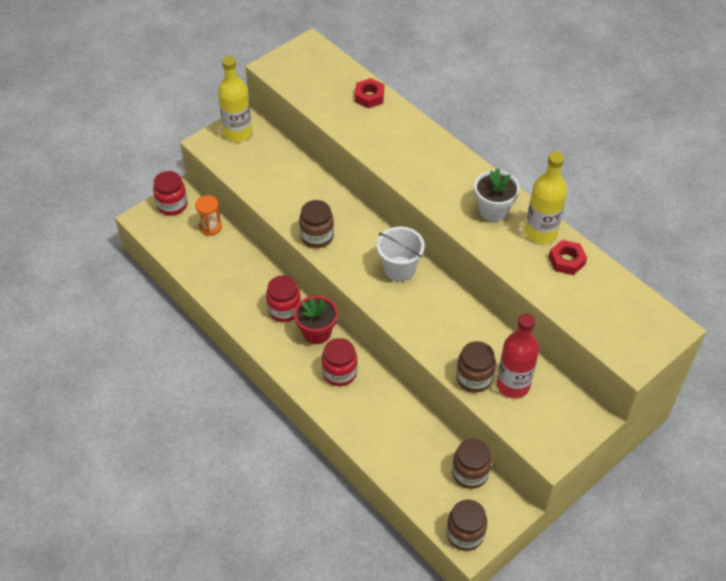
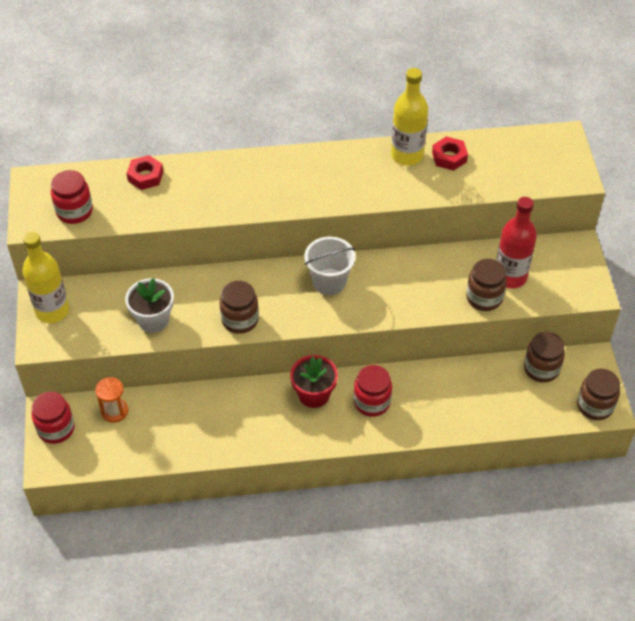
camera: 55 degrees left, 0 degrees up
(284, 310) = (268, 405): red jar -> red jar (74, 211)
(493, 210) = (356, 170): white flower pot -> white flower pot (153, 319)

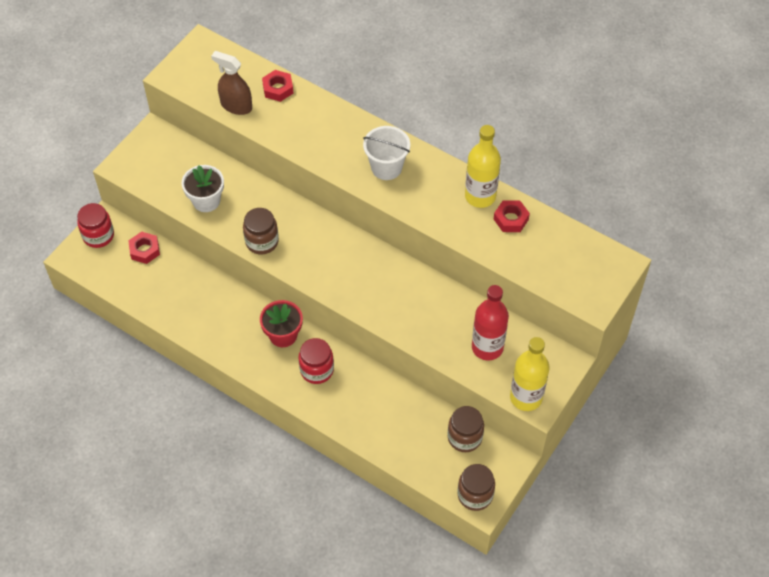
camera: 40 degrees right, 5 degrees up
(52, 311) = (149, 149): yellow bottle -> yellow bottle (526, 397)
(74, 211) = (206, 84): red jar -> none
(114, 411) = (144, 250): orange hourglass -> red nut
(122, 212) = (236, 106): none -> brown spray bottle
(329, 282) = (351, 257): white bucket -> white bucket (386, 167)
(484, 298) = (450, 349): brown jar -> none

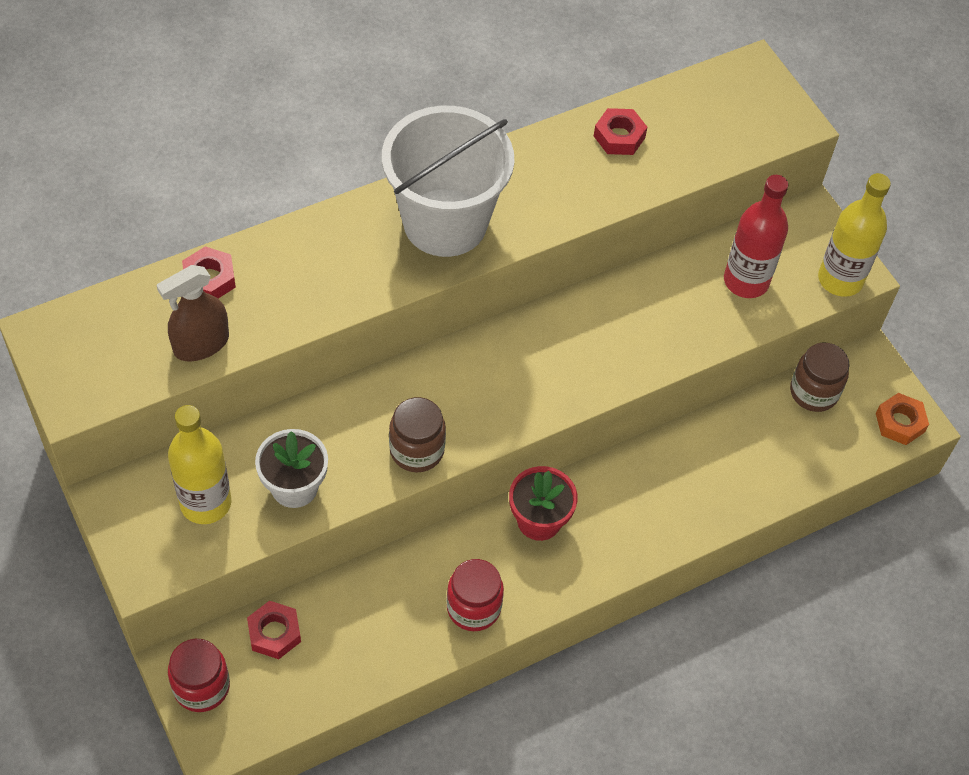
camera: 65 degrees left, 0 degrees up
(317, 370) = (620, 507): red jar -> red jar (473, 608)
(386, 167) = (445, 222): white bucket -> white bucket, size x1.73
(475, 495) = (900, 423): brown jar -> orange nut
(480, 196) = (562, 149): yellow bottle -> yellow bottle (205, 503)

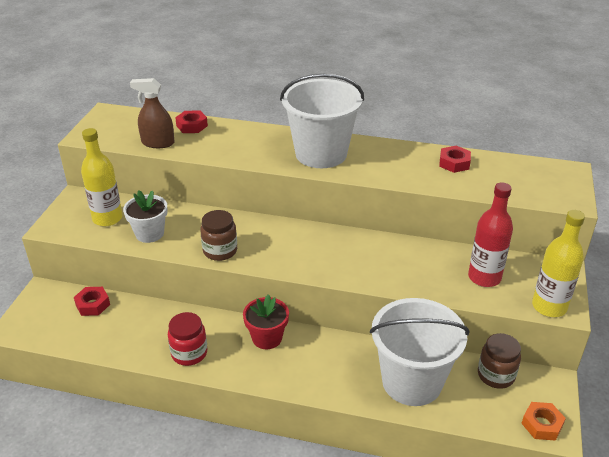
camera: 45 degrees right, 20 degrees down
(201, 687) = (38, 305): red jar -> none
(742, 462) = (412, 382): none -> white bucket

